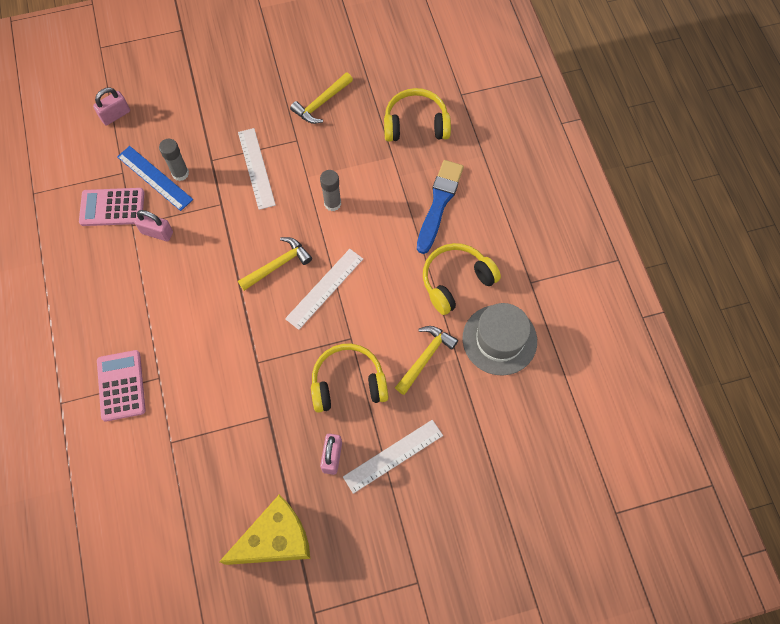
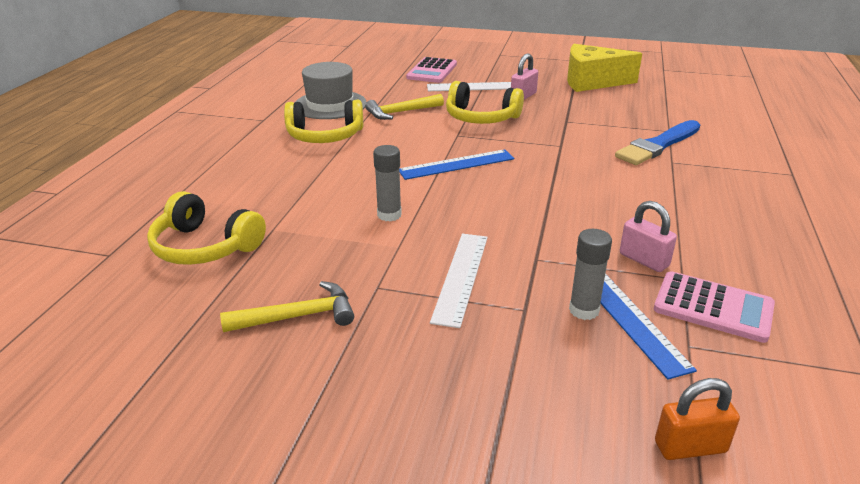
camera: 150 degrees left, 35 degrees down
(115, 115) = (690, 447): pink padlock -> orange padlock
(121, 385) = (717, 167): pink calculator -> pink calculator (432, 71)
(278, 265) = (495, 191): yellow hammer -> none
(325, 288) = (456, 164): white ruler -> blue ruler
(439, 203) = (273, 180): blue brush -> blue brush (658, 145)

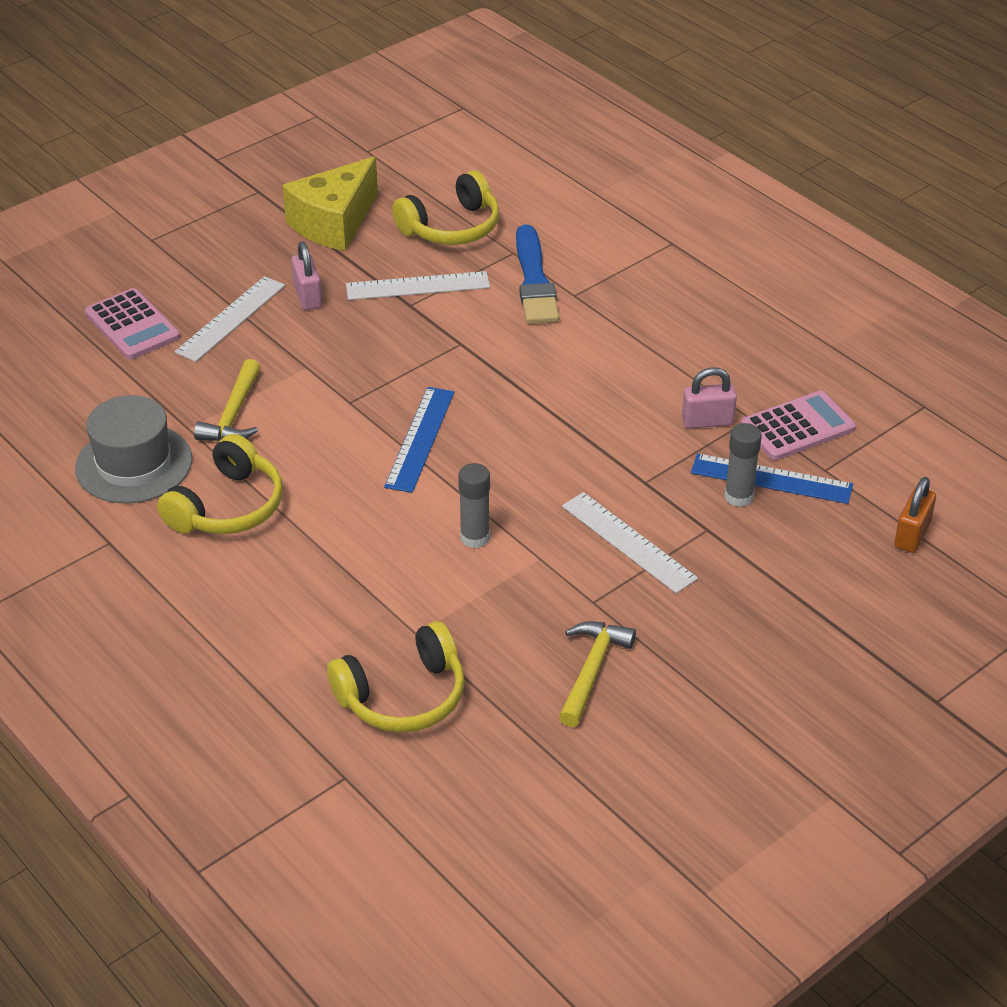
camera: 55 degrees left, 10 degrees up
(481, 118) = (326, 360): yellow headphones -> yellow headphones (451, 227)
(585, 117) = (417, 286): none -> white ruler

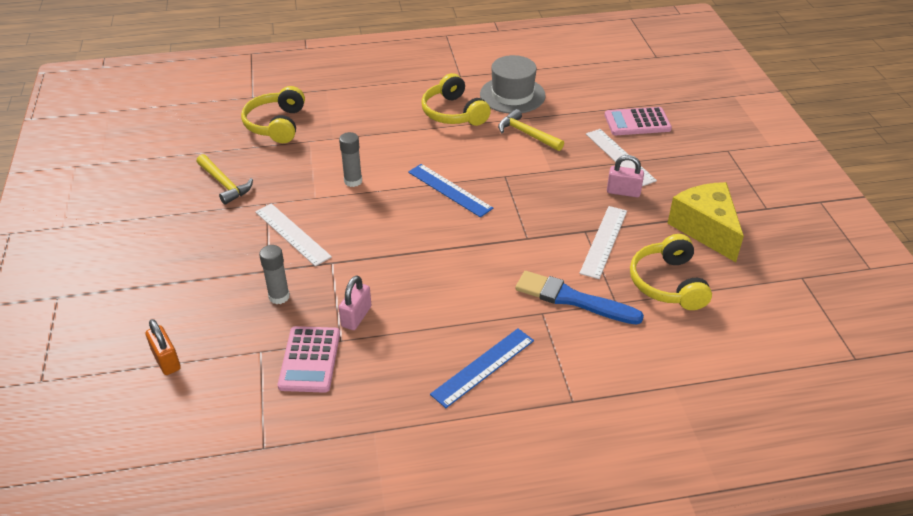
camera: 120 degrees right, 0 degrees up
(628, 542) = (292, 234): white ruler -> white ruler turned 60 degrees clockwise
(771, 479) = (278, 320): blue ruler -> blue ruler (483, 367)

